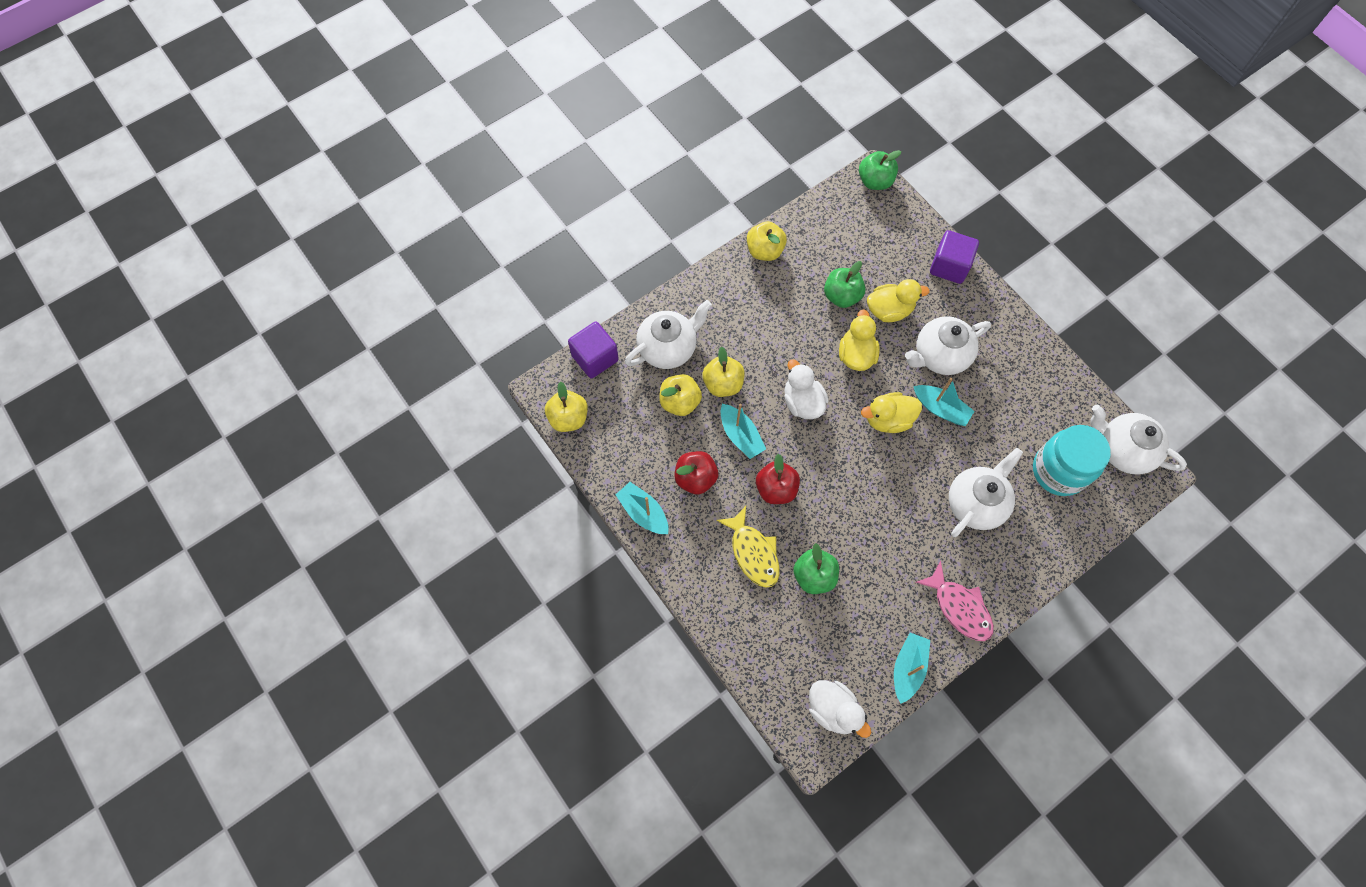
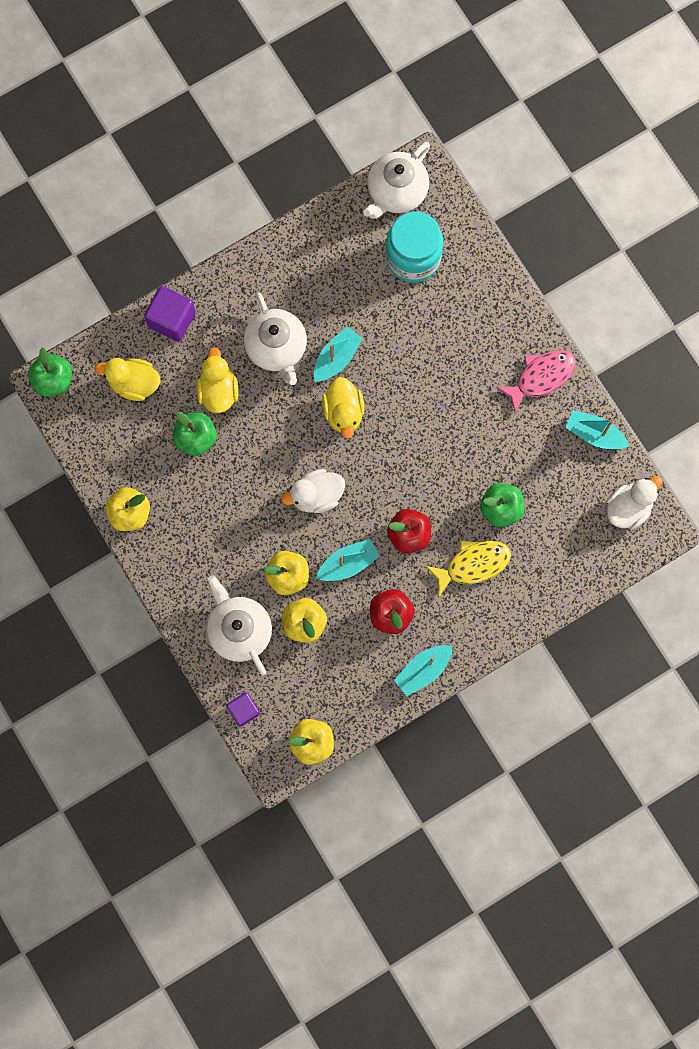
camera: 85 degrees left, 10 degrees up
(595, 358) = (244, 710): purple cube -> purple cube, size x0.64
(856, 355) = (267, 433): yellow duck -> yellow duck (134, 383)
(976, 503) = (439, 342): white teapot -> none

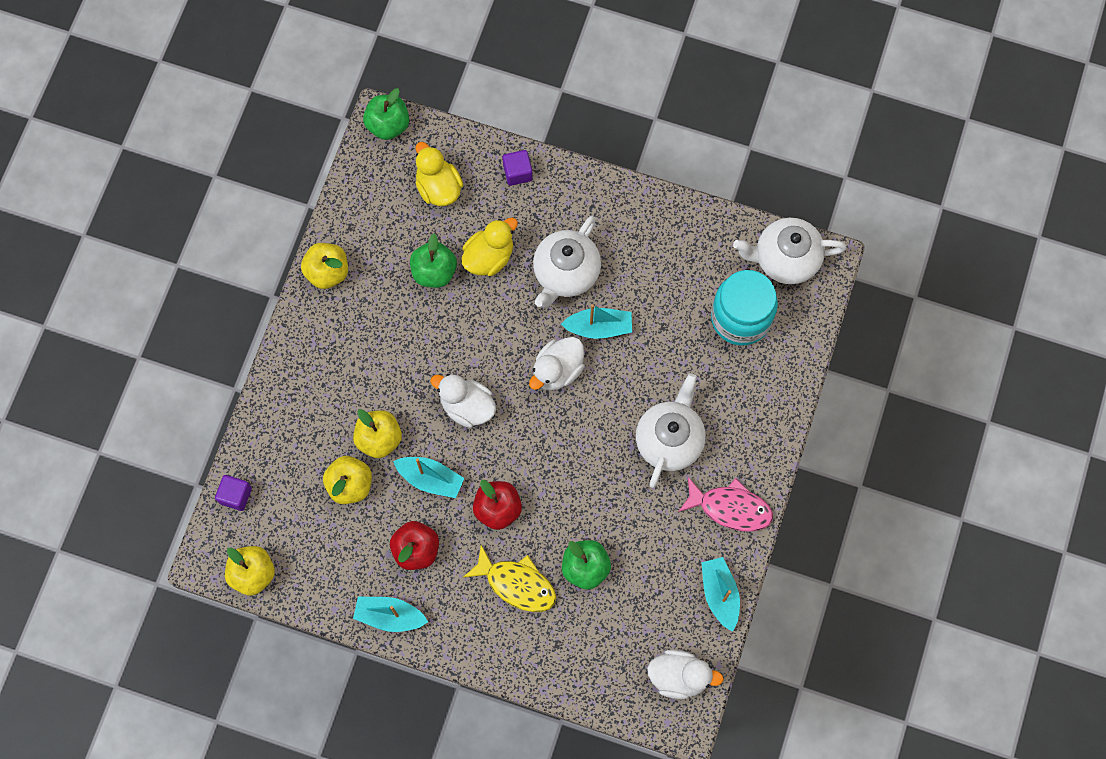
camera: 50 degrees right, 5 degrees down
(172, 319) = (517, 172): purple cube -> purple cube, size x0.64
(239, 630) = (301, 437): white teapot -> white teapot (669, 440)
(343, 412) = (557, 370): yellow duck -> white duck

